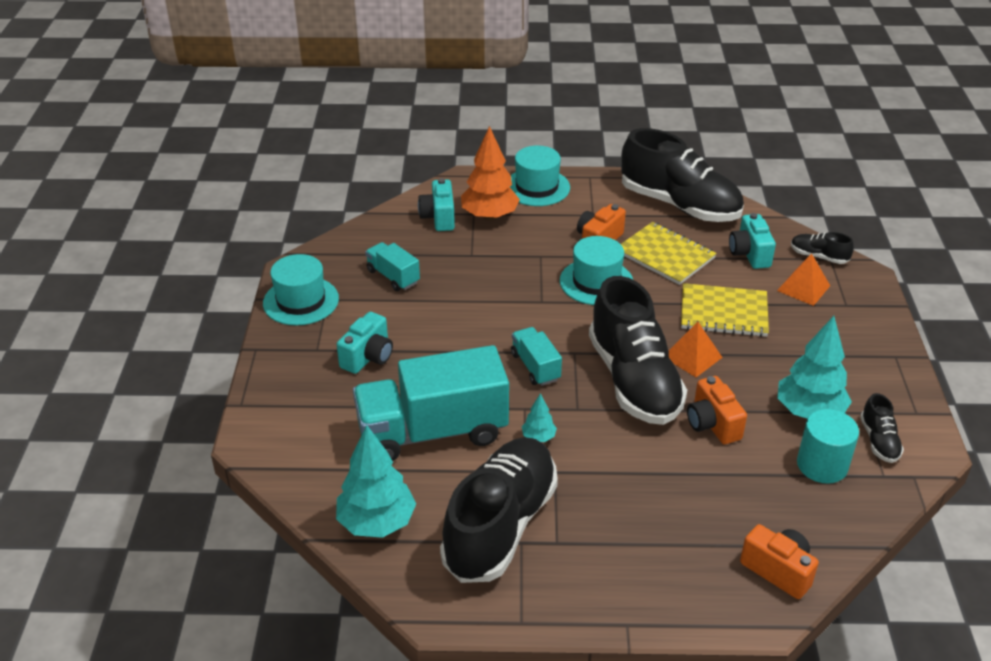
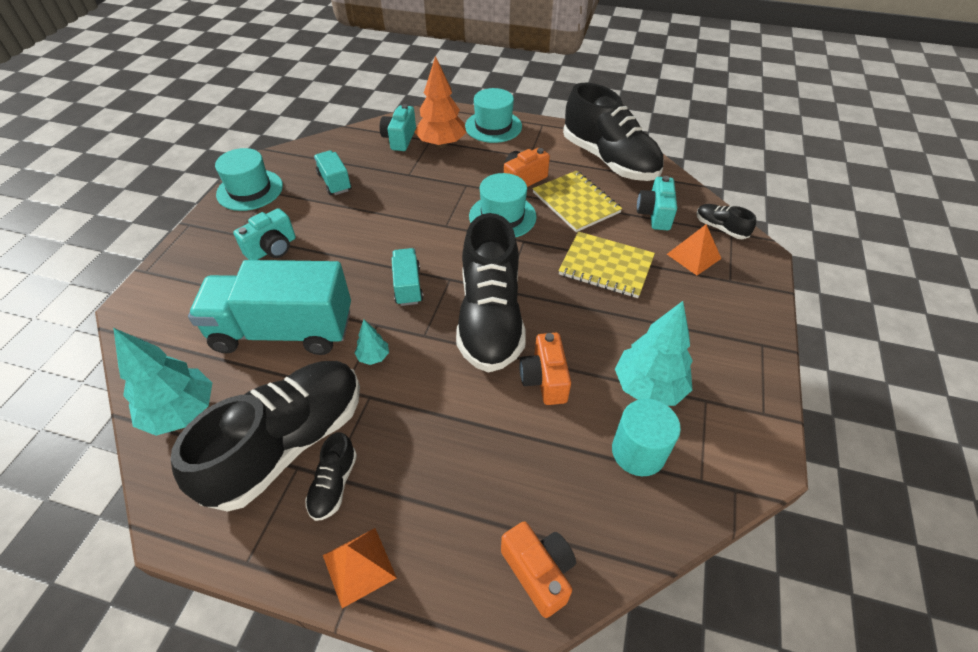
camera: 15 degrees right, 10 degrees up
(692, 357) = (556, 304): orange pyramid -> orange pyramid (359, 566)
(879, 441) = (710, 437): black shoe -> black shoe (334, 484)

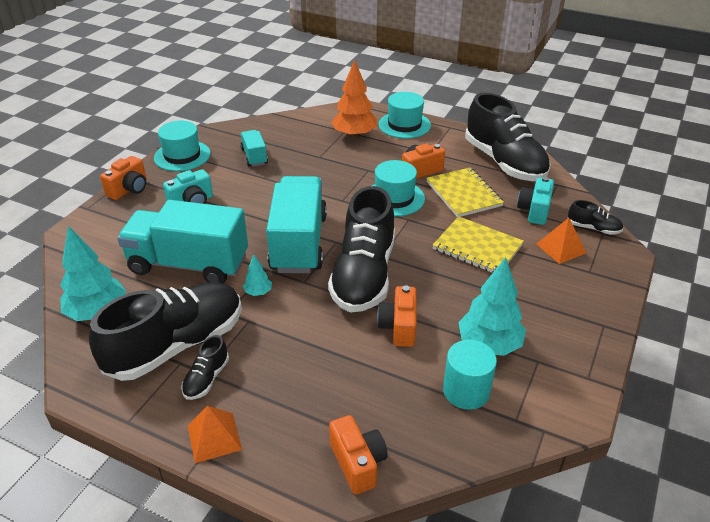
camera: 10 degrees right, 10 degrees down
(193, 240) = (129, 189): none -> orange camera
(400, 139) = (318, 127): turquoise camera -> none
(408, 286) = (299, 243): turquoise truck -> turquoise truck, size x2.12
(720, 228) = (593, 228): black shoe -> black shoe turned 150 degrees clockwise

